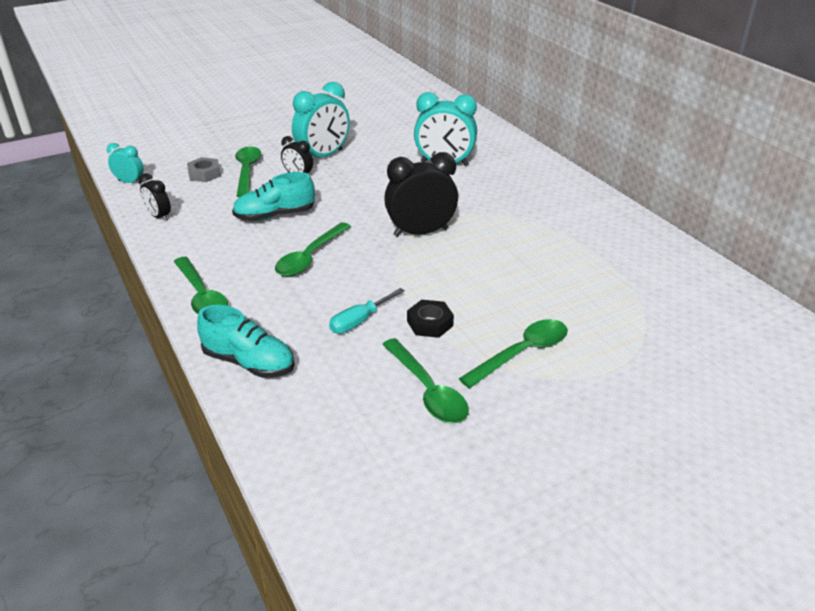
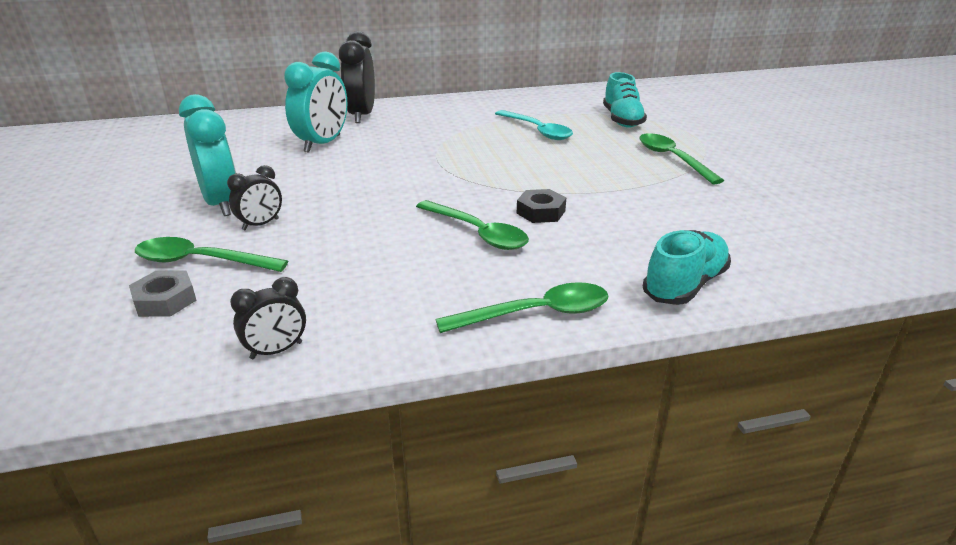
camera: 75 degrees left, 5 degrees down
(130, 182) = (100, 387): turquoise clock -> none
(275, 216) = (358, 248): turquoise shoe -> turquoise shoe (622, 120)
(359, 321) = (615, 217): turquoise screwdriver -> none
(420, 232) = (460, 171): black clock -> black clock (361, 115)
(428, 390) = (725, 199): green spoon -> none
(430, 323) = (625, 187): black nut -> black nut (541, 212)
(547, 259) = (537, 131): none -> turquoise spoon

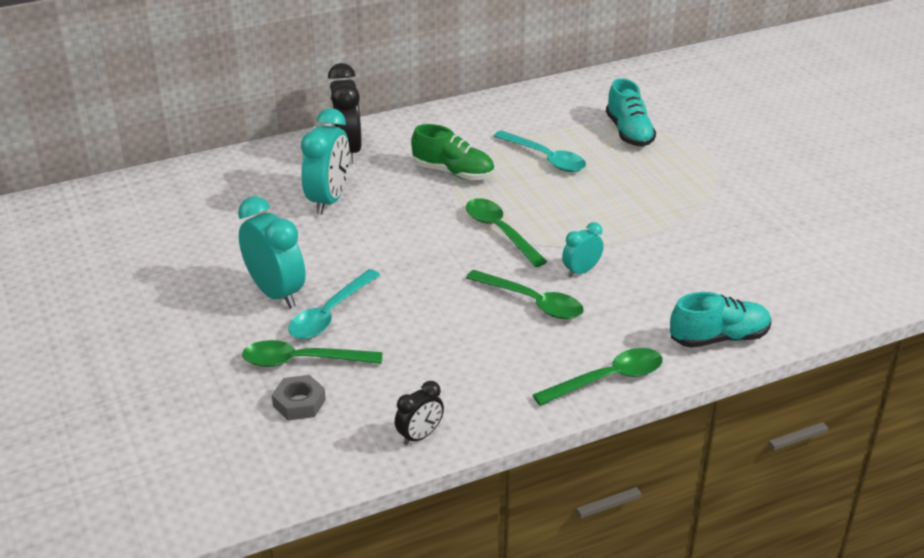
camera: 10 degrees left, 5 degrees up
(260, 224) = (330, 314): black clock -> turquoise spoon
(447, 134) = (453, 172): none -> green shoe
(541, 212) = (581, 271): black nut -> turquoise clock
(672, 159) = (688, 188): green spoon -> green spoon (500, 232)
(684, 285) = (719, 338): turquoise shoe -> turquoise shoe turned 45 degrees clockwise

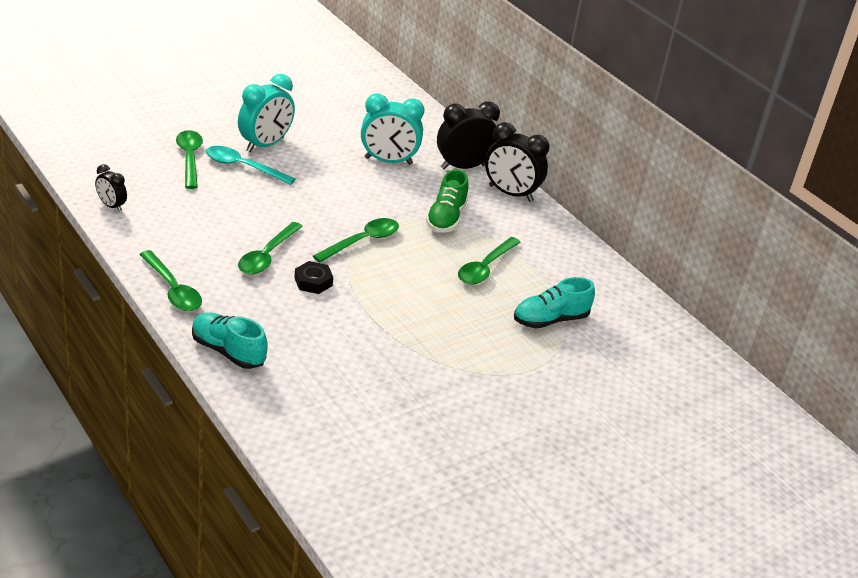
camera: 75 degrees right, 0 degrees up
(299, 403) = (146, 159): grey nut -> none
(405, 127) = (510, 194): none -> black clock
(545, 158) = (485, 268): turquoise spoon -> green spoon
(581, 271) = (313, 282): turquoise clock -> black nut
(719, 338) = (228, 351): turquoise shoe -> turquoise shoe turned 150 degrees clockwise

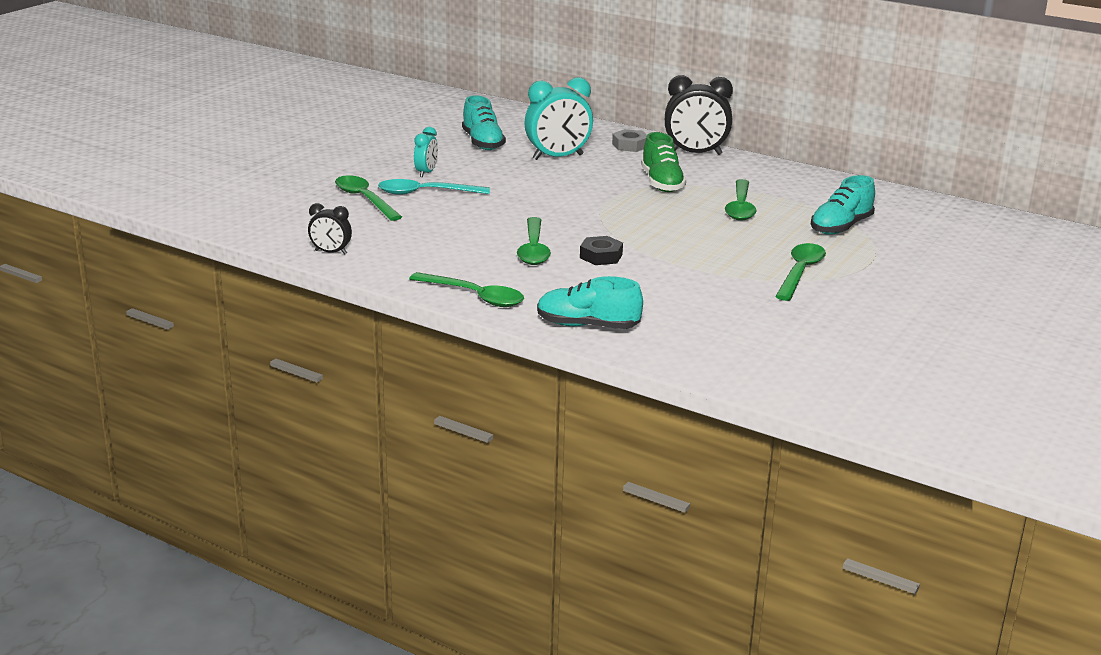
camera: 20 degrees left, 10 degrees down
(265, 145) = (426, 173): turquoise clock -> turquoise clock, size x0.54
(342, 126) = (482, 143): none -> turquoise shoe
(362, 241) = (608, 217): green spoon -> green spoon (800, 272)
(463, 167) = (630, 145): black clock -> grey nut

